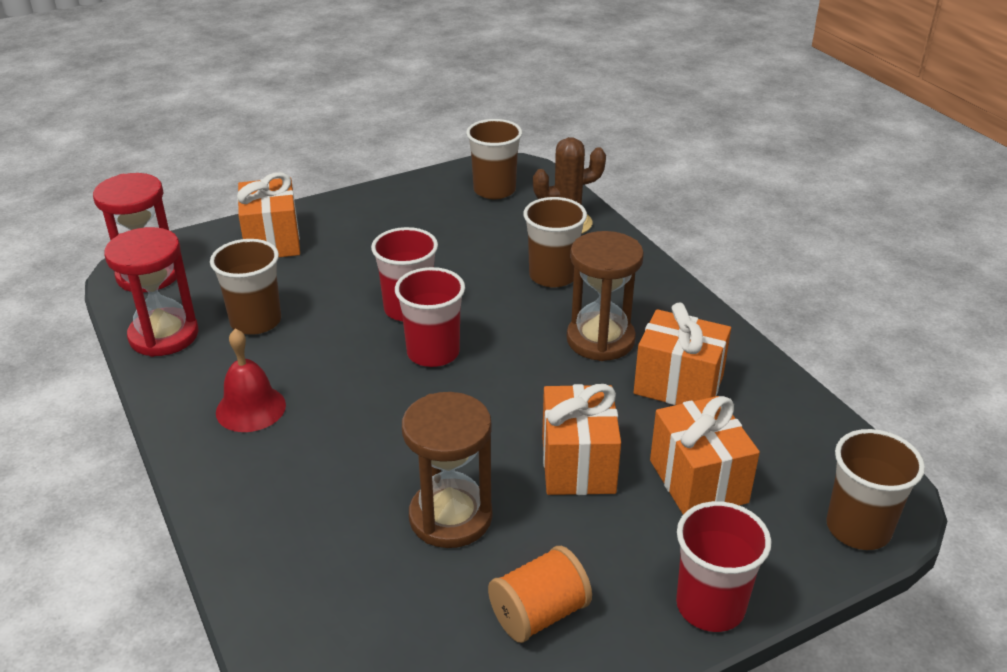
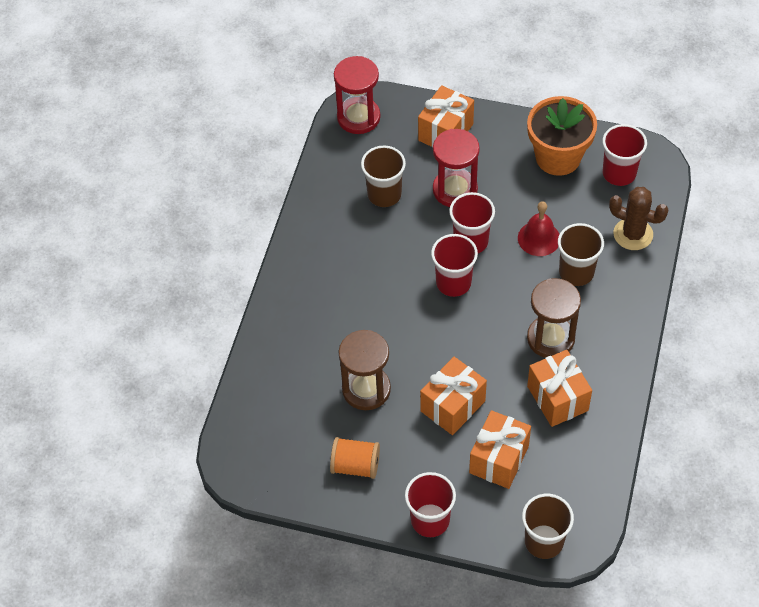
camera: 45 degrees right, 20 degrees up
(164, 335) = (332, 173): red hourglass -> red hourglass (455, 190)
(250, 408) = (334, 256): red bell -> red bell (539, 238)
(419, 206) = (558, 157): none -> orange flower pot
(494, 190) = (619, 173): brown cup -> red cup

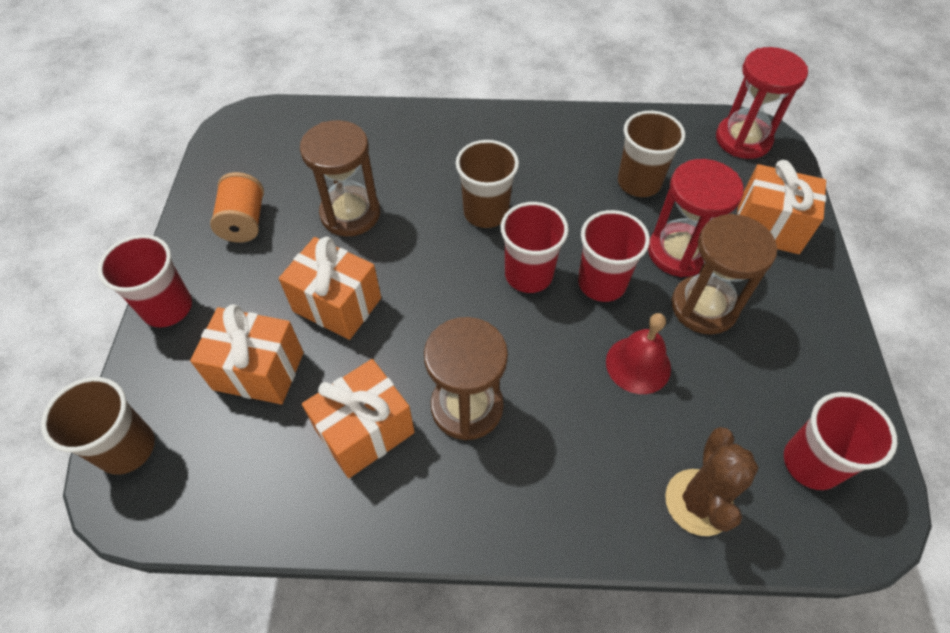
camera: 75 degrees right, 0 degrees up
(503, 190) = (704, 307): none -> brown hourglass
(558, 157) = (797, 368): orange flower pot -> none
(576, 272) = (594, 425): brown cup -> brown cup (486, 212)

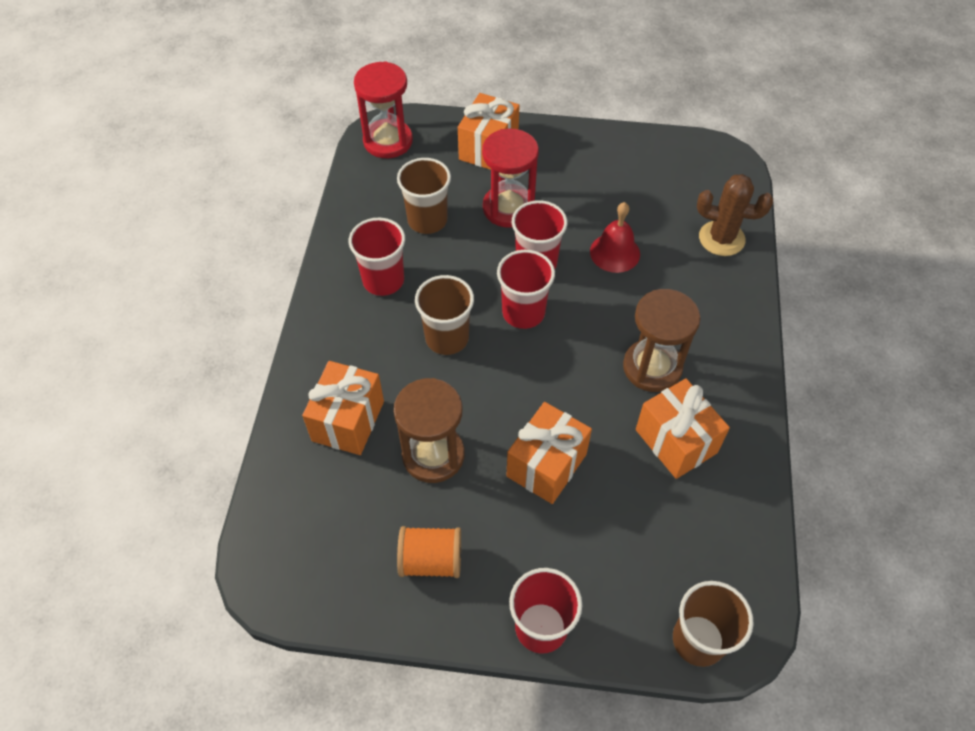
camera: 85 degrees left, 0 degrees up
(258, 371) = (617, 530): orange gift -> orange gift (348, 421)
(704, 307) = (563, 203): brown hourglass -> none
(811, 463) = (690, 175): red cup -> red cup (383, 280)

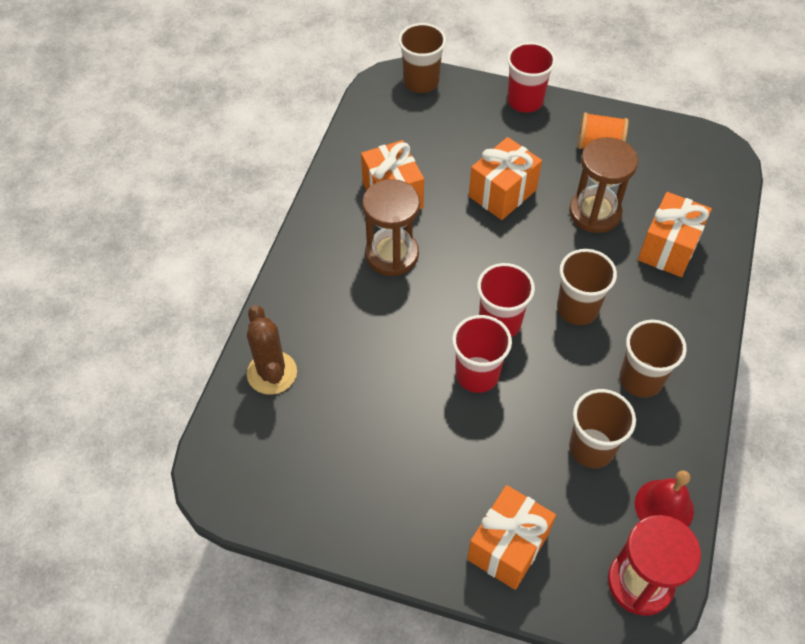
camera: 170 degrees left, 0 degrees up
(383, 280) = (641, 379): red cup -> brown cup
(508, 208) = (496, 449): red hourglass -> none
(615, 252) = (391, 374): red bell -> red bell (664, 507)
(721, 238) = (272, 373): brown cactus -> brown cactus turned 45 degrees clockwise

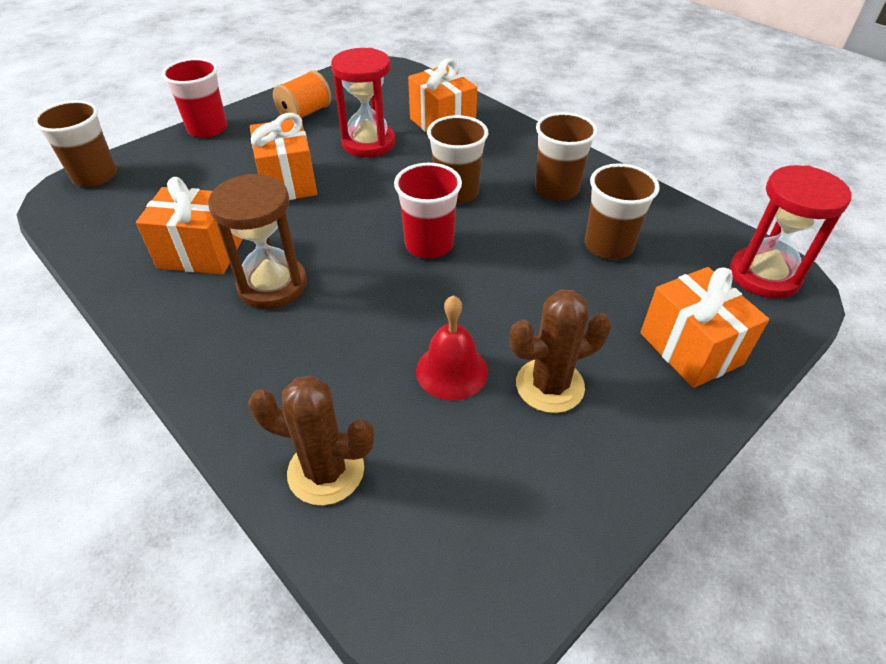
camera: 60 degrees left, 10 degrees down
(410, 465) = (549, 385): none -> brown cactus
(477, 374) = (475, 285): red cup -> none
(595, 213) = (368, 143): brown hourglass -> red hourglass
(664, 507) = (692, 230): red bell -> red bell (452, 371)

